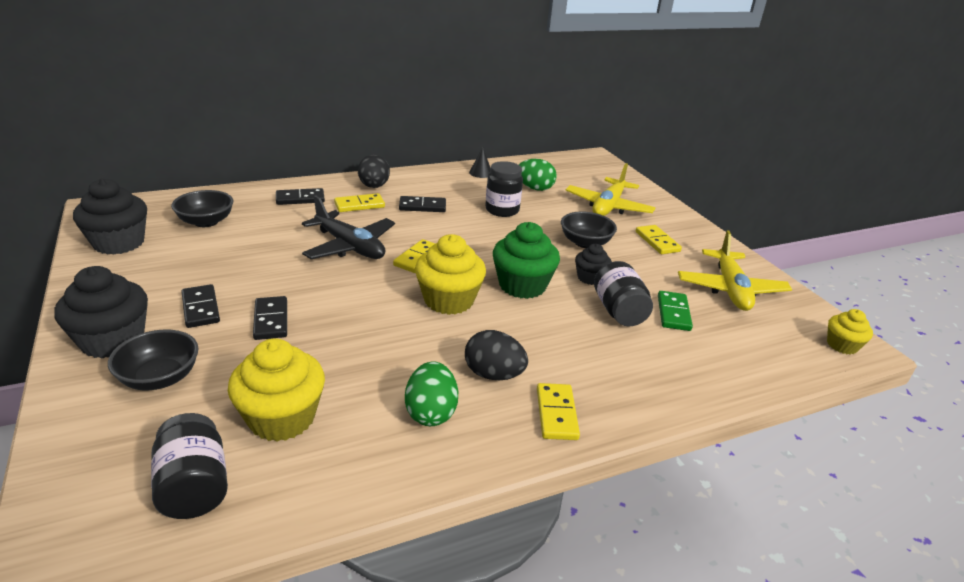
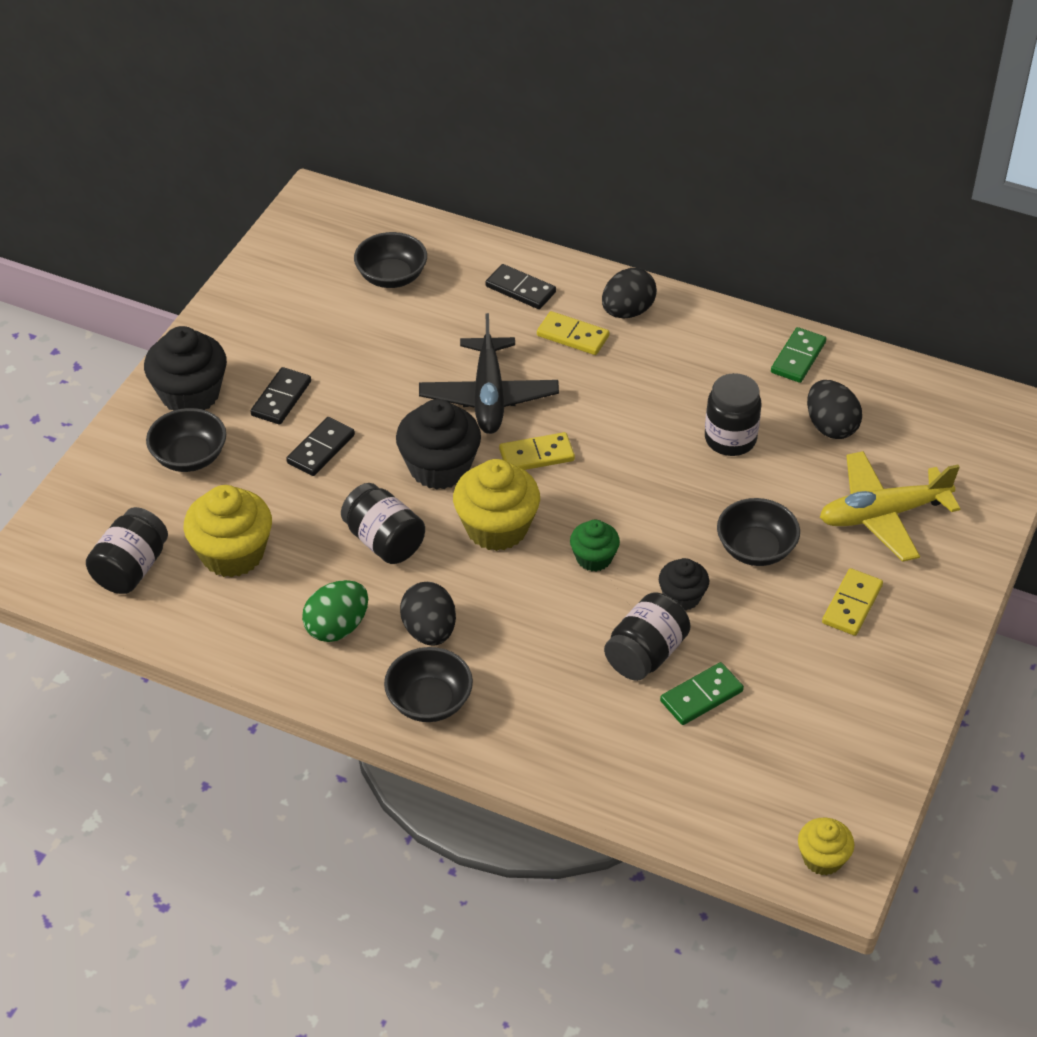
camera: 50 degrees right, 15 degrees up
(119, 243) = (290, 267): black cupcake -> black cupcake (439, 467)
(389, 344) = (384, 541): none -> black jar
(422, 206) = (641, 378): black domino -> none
(480, 173) = (798, 357): black cone -> green domino
(522, 285) = (594, 558): green cupcake -> green cupcake, size x0.57
(534, 188) = (830, 426): green egg -> black egg
(557, 414) = (429, 701): yellow domino -> black bowl
(730, 289) = (823, 718): yellow plane -> none

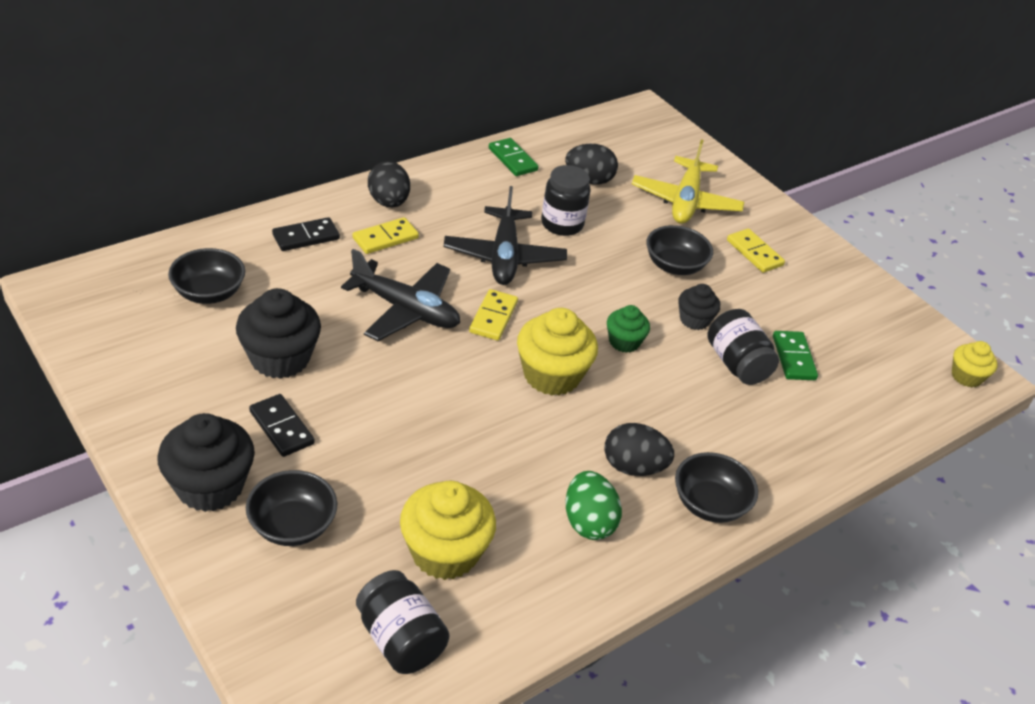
camera: 65 degrees left, 5 degrees down
(321, 449) = (369, 432): black domino -> none
(384, 541) = (512, 445): black jar -> none
(439, 467) = (458, 374): black cupcake -> black cupcake (280, 358)
(632, 422) = (504, 256): none -> black plane

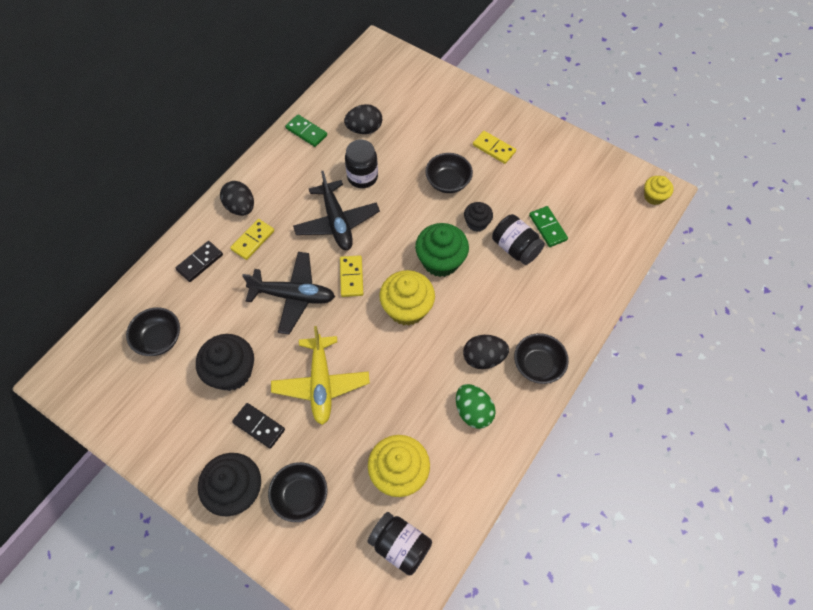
camera: 15 degrees left, 20 degrees up
(624, 342) = (440, 261): green cupcake -> green cupcake, size x1.76
(685, 201) = (434, 121): yellow plane -> yellow plane (321, 383)

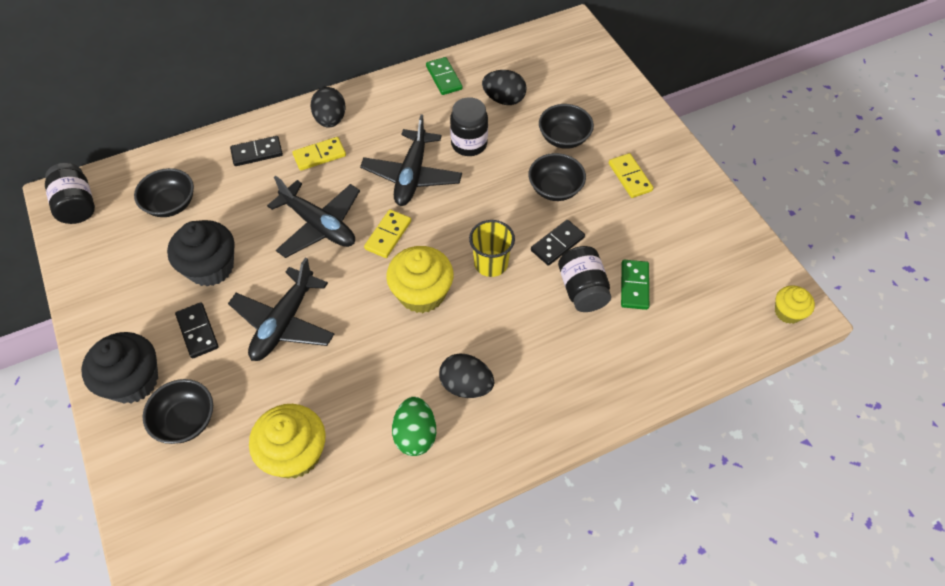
camera: 30 degrees right, 5 degrees down
(321, 383) = (284, 322): yellow plane -> black plane
(400, 545) = (242, 528): black jar -> black jar (77, 205)
(440, 261) = (491, 263): green cupcake -> yellow cup
(477, 223) = (557, 244): black cupcake -> black domino
(538, 365) = (520, 425): black bowl -> black bowl (564, 138)

